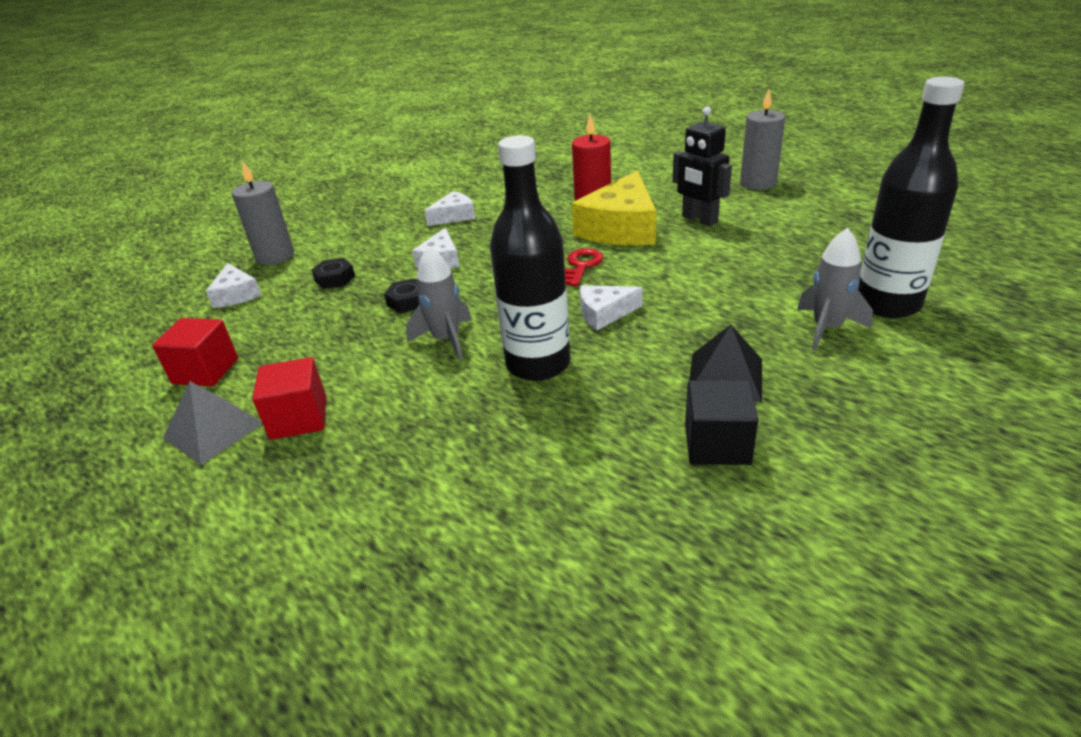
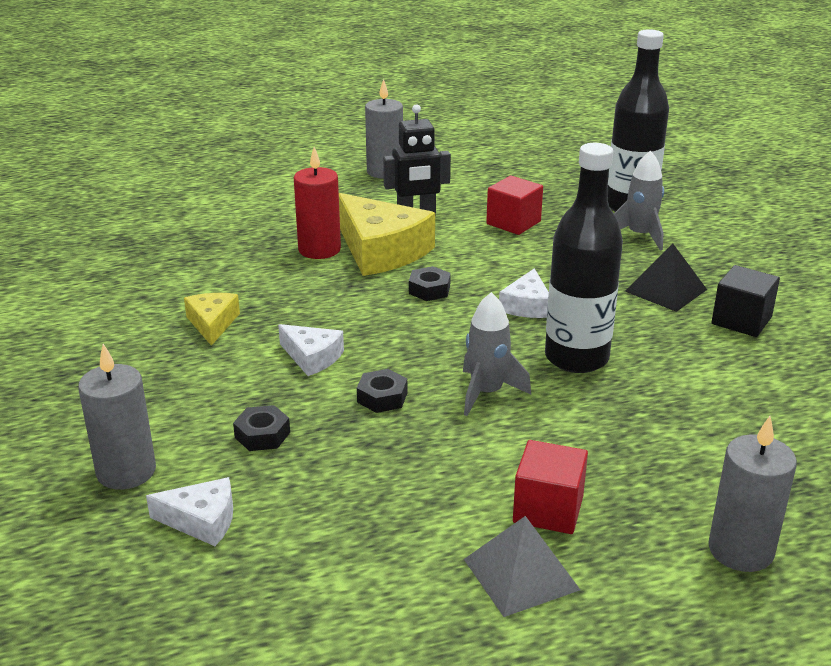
camera: 65 degrees left, 5 degrees down
(205, 371) = (383, 568): red cube -> red cube (513, 223)
(280, 546) = (740, 550): none -> grey candle
(454, 216) = (212, 323): white cheese -> yellow cheese
(582, 265) = (429, 290): red key -> black nut

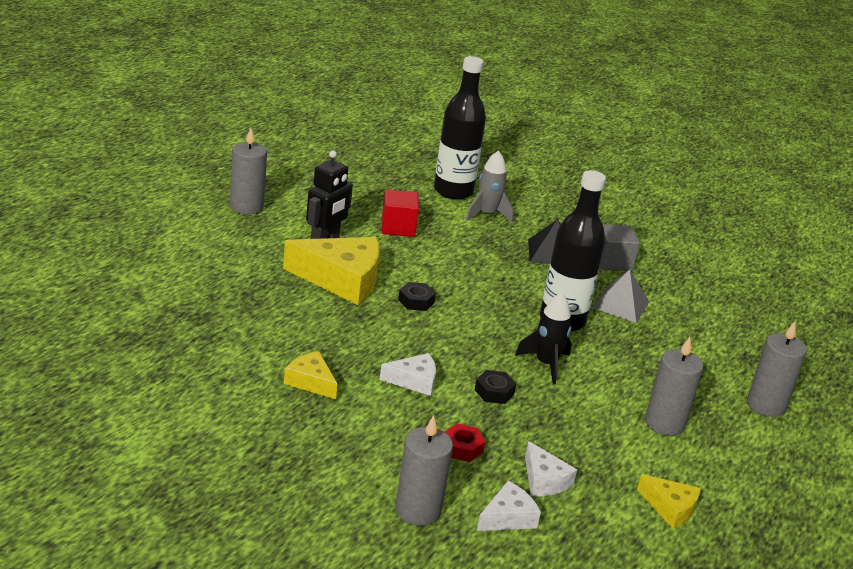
camera: 45 degrees left, 0 degrees up
(262, 435) = (462, 448): black nut -> red nut
(319, 250) = (297, 293): red candle -> none
(407, 604) = (670, 508): none -> yellow cheese
(486, 393) = (546, 364): grey rocket -> black rocket
(520, 574) = (696, 465): grey pyramid -> grey pyramid (620, 304)
(527, 305) = (489, 292): white cheese -> white cheese (544, 480)
(548, 509) = (664, 423): red cube -> grey candle
(741, 321) = (612, 261): black cube -> grey cube

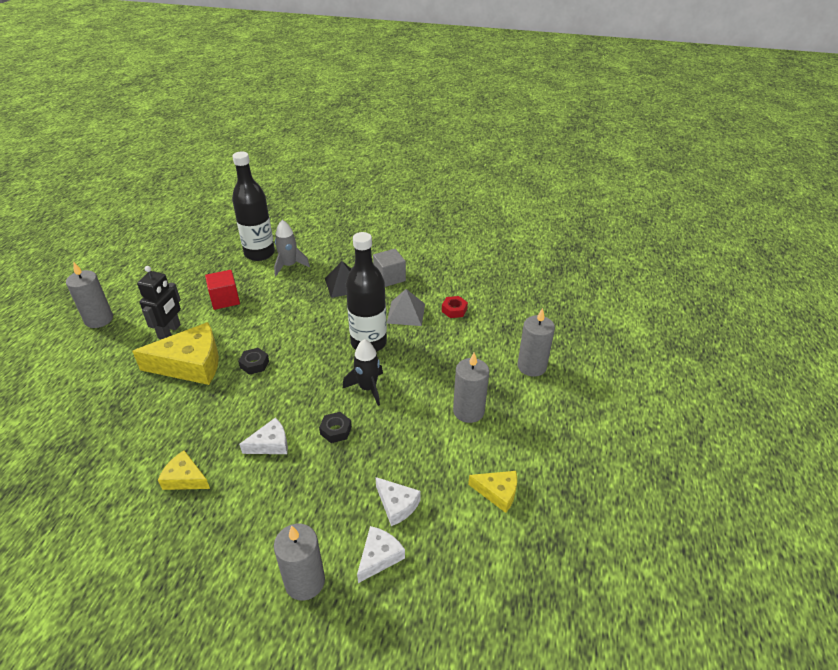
camera: 15 degrees left, 10 degrees up
(462, 448) = (324, 498): red nut -> red nut (454, 310)

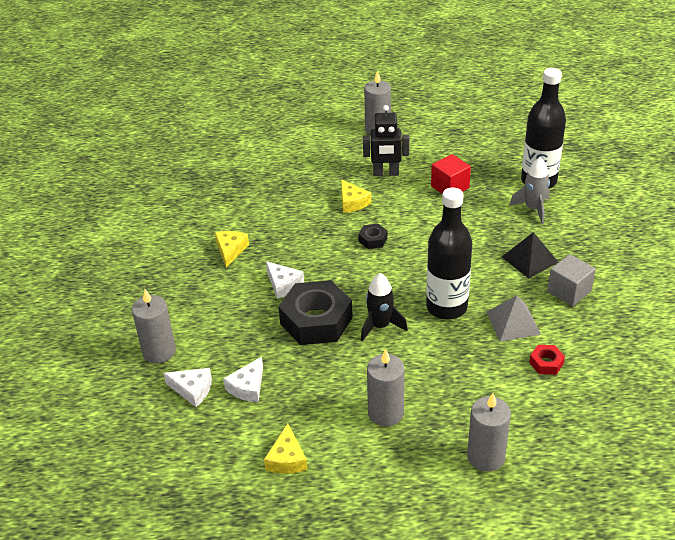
camera: 75 degrees right, 0 degrees up
(190, 364) = (352, 202): yellow cheese -> yellow cheese, size x0.52
(336, 430) = (316, 320): black nut -> black nut, size x2.26

